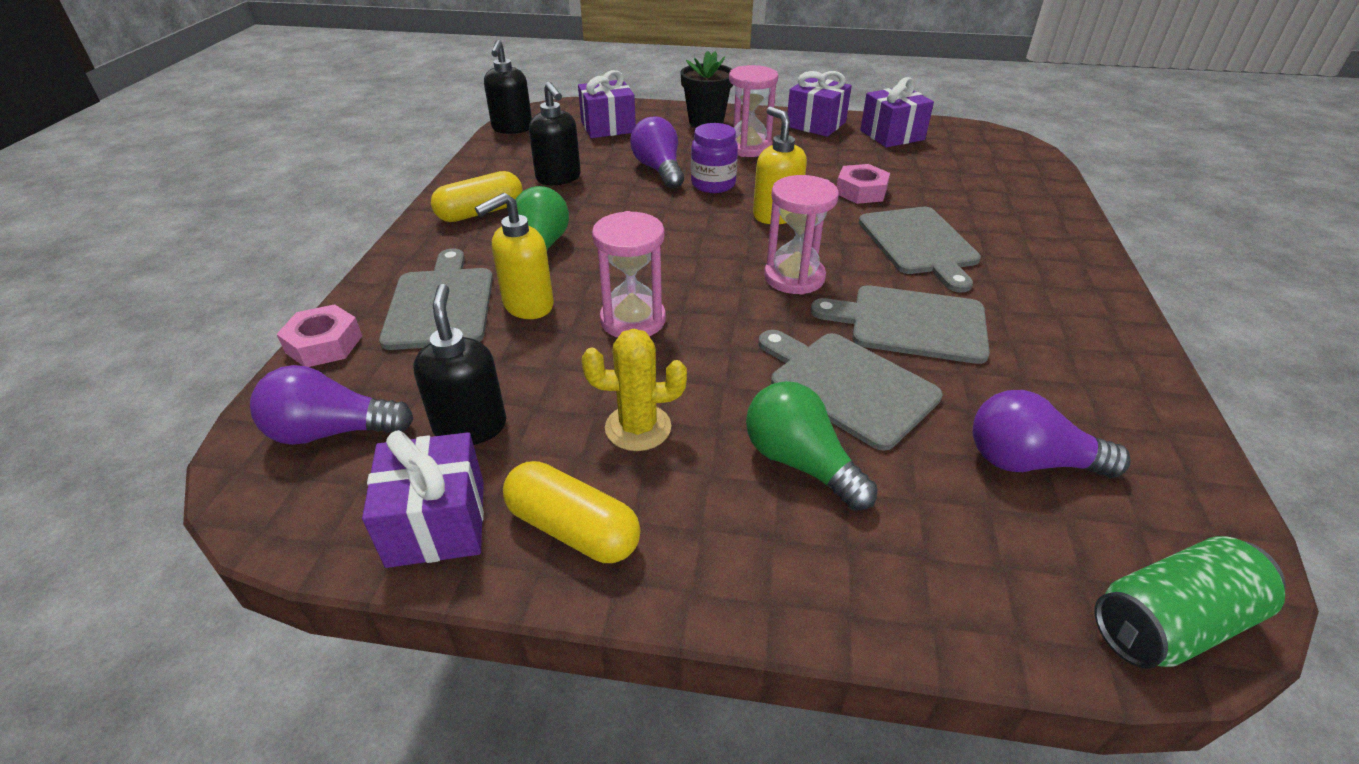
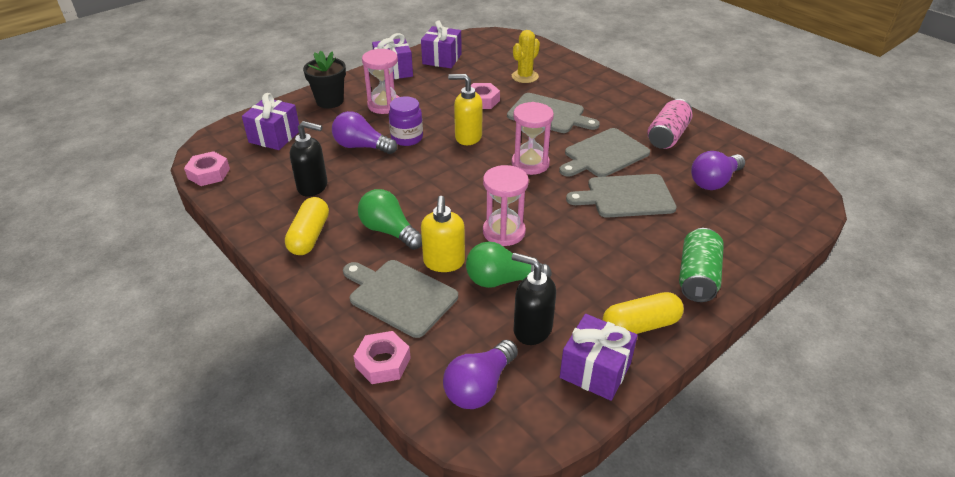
camera: 50 degrees left, 0 degrees up
(512, 129) = (209, 173): black soap dispenser -> pink nut
(638, 427) = (591, 272): yellow cactus -> yellow cactus (525, 76)
(800, 463) = (661, 237): green light bulb -> green light bulb (502, 280)
(1059, 361) = (667, 136): none -> pink can
(1170, 622) = (807, 204): green can -> green can (697, 277)

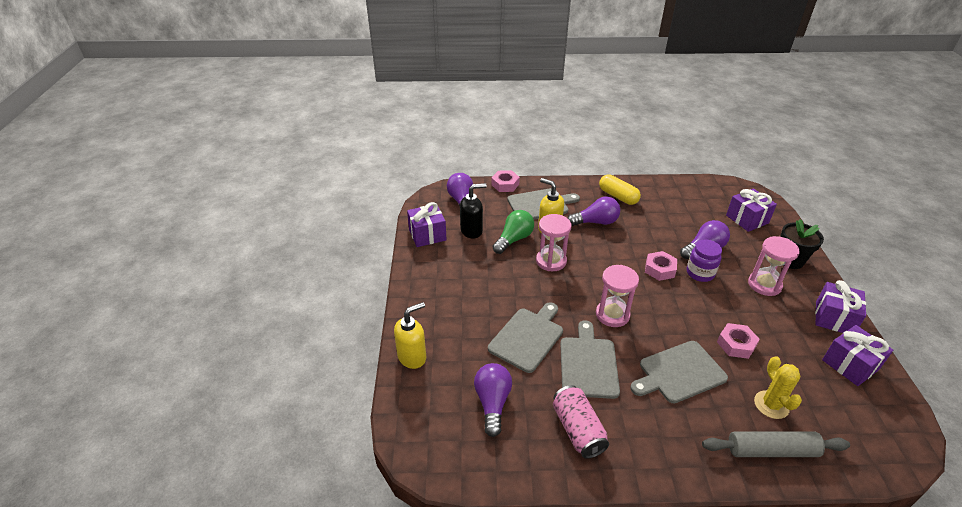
camera: 130 degrees right, 0 degrees up
(209, 173) = (715, 184): pink nut -> pink nut (659, 269)
(313, 186) = (668, 213): black soap dispenser -> none
(389, 231) = (596, 222): green light bulb -> purple light bulb
(468, 137) = (677, 303): yellow soap dispenser -> yellow soap dispenser (412, 357)
(564, 69) = (771, 450): none -> grey rolling pin
(640, 325) = (430, 265): yellow capsule -> none
(697, 277) = (429, 311): green can -> none

